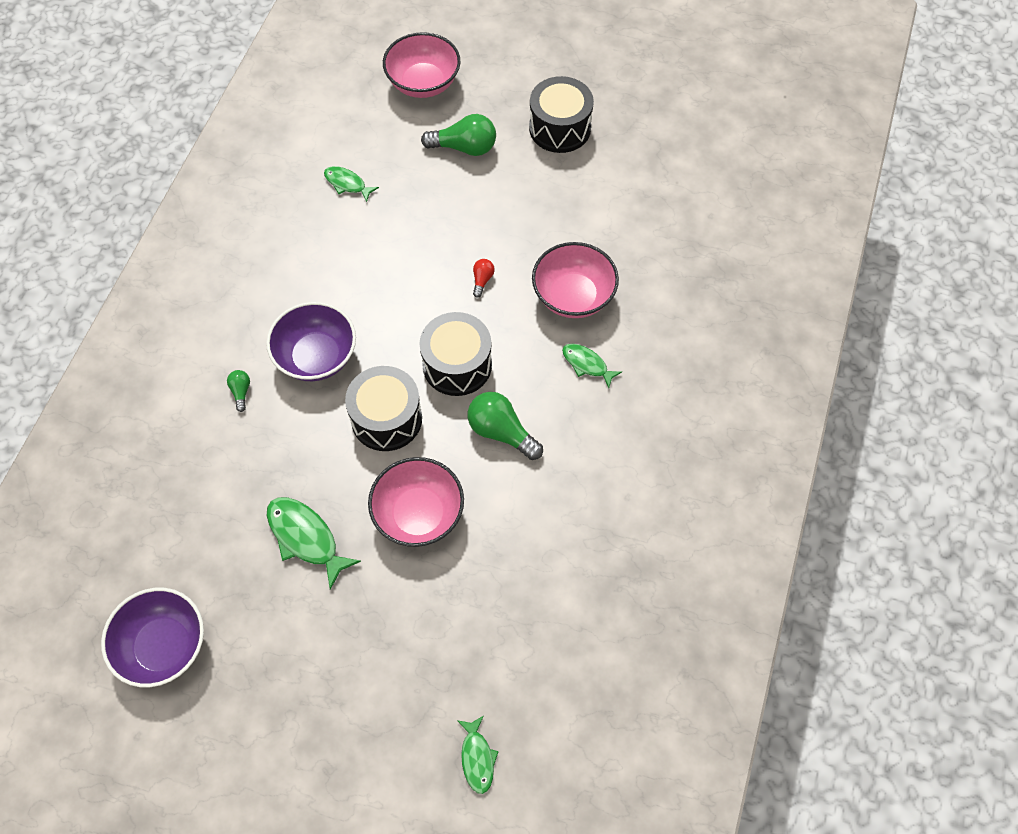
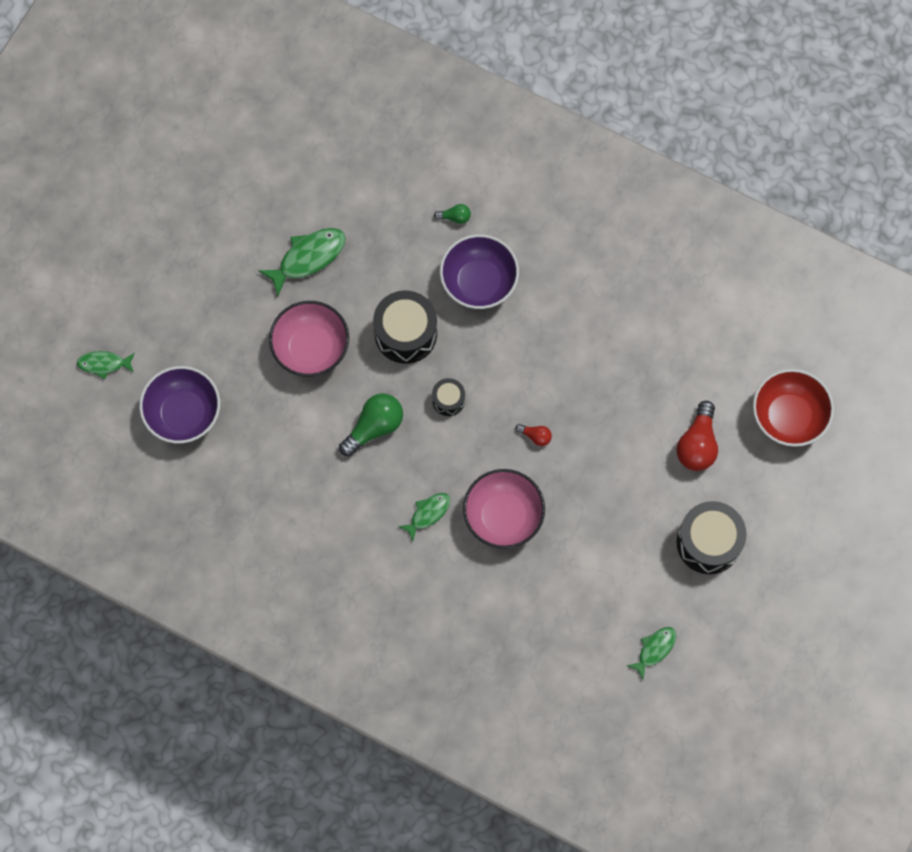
camera: 100 degrees right, 10 degrees up
(163, 646) = (240, 147): purple bowl -> purple bowl (183, 413)
(347, 184) = (668, 328): green fish -> green fish (654, 649)
(423, 83) = (788, 416): pink bowl -> red bowl
(457, 365) = (448, 400): black drum -> black drum, size x0.52
(464, 147) = (697, 444): green light bulb -> red light bulb

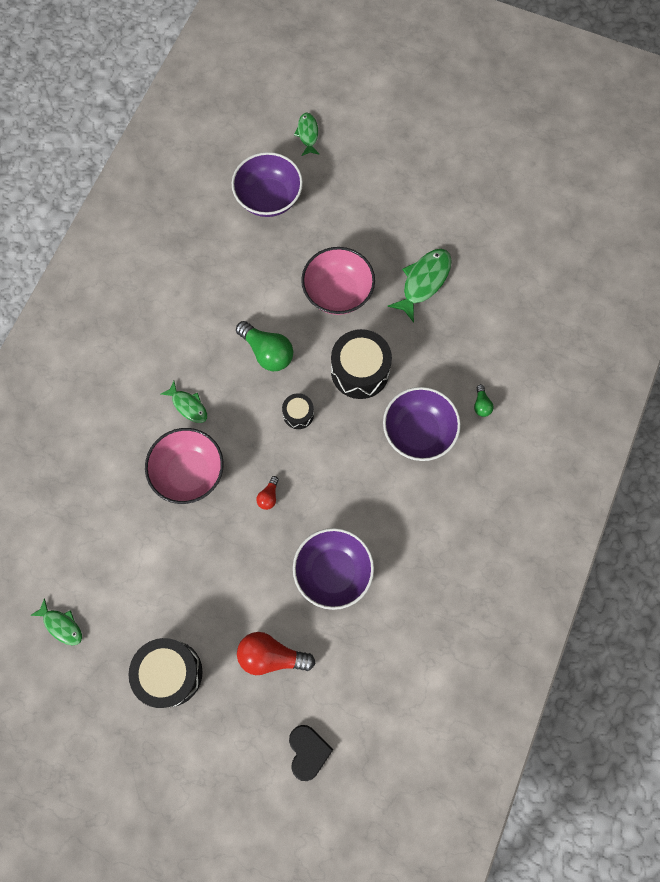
camera: 85 degrees right, 0 degrees up
(308, 258) = (423, 282): green fish -> green fish turned 105 degrees counterclockwise
(618, 379) = (333, 572): none -> purple bowl
(788, 416) = (308, 752): red bowl -> black heart

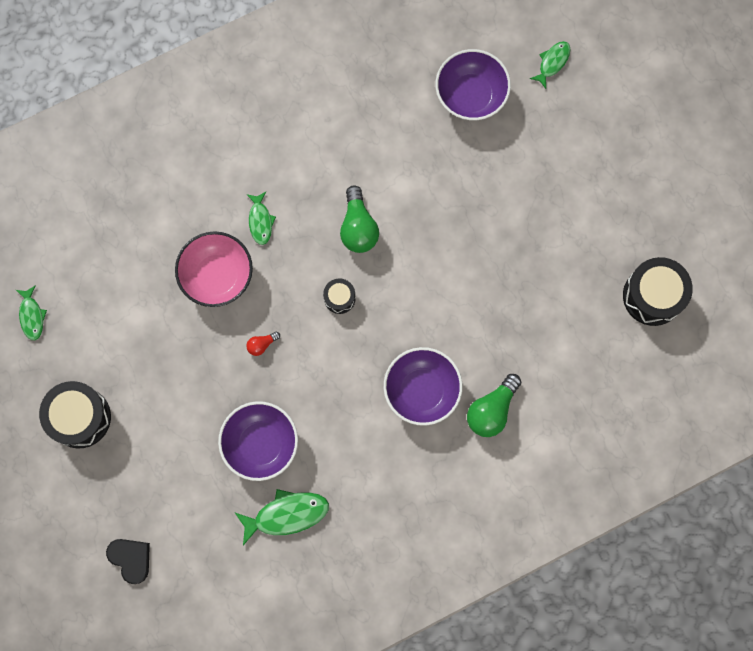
camera: 40 degrees right, 5 degrees up
(271, 656) = (162, 467): red light bulb -> none
(308, 752) = (130, 559): black heart -> black heart turned 75 degrees counterclockwise
(338, 292) = (457, 222): pink bowl -> none
(360, 371) = (418, 303): black drum -> black drum (653, 296)
(423, 282) = (536, 270): green fish -> green fish (286, 514)
(481, 405) = (492, 410): green light bulb -> green light bulb, size x2.01

